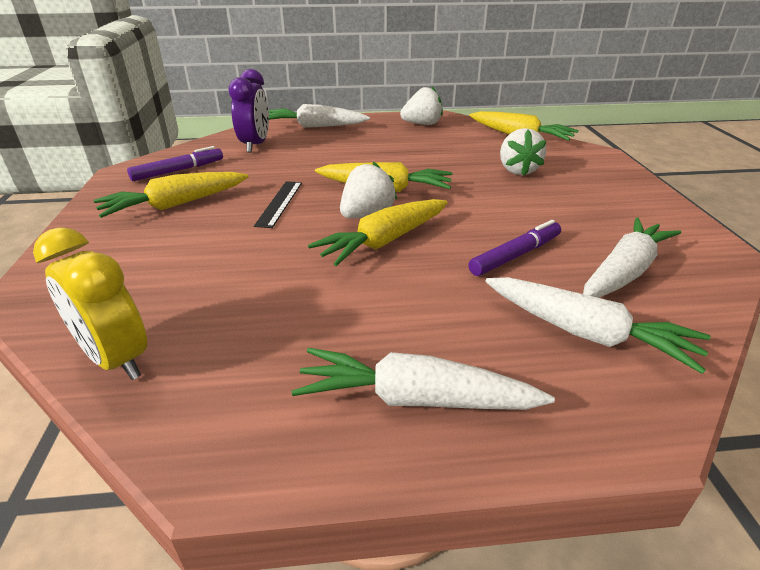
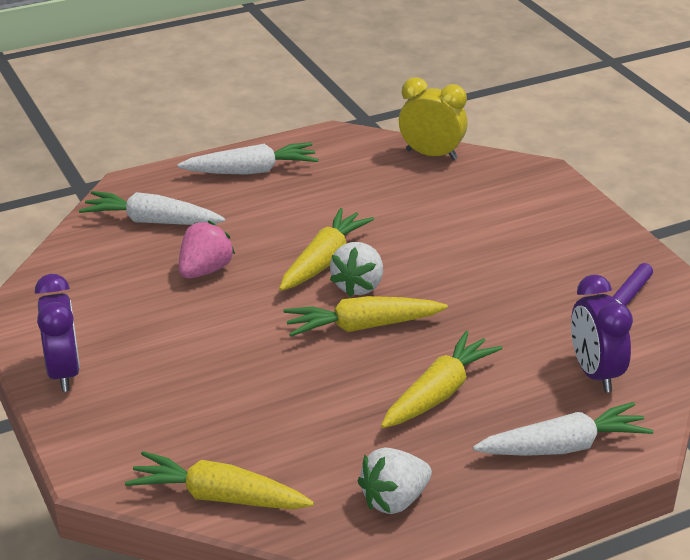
camera: 160 degrees right, 0 degrees up
(175, 205) = (555, 258): yellow carrot -> yellow carrot (439, 392)
(279, 203) = (456, 282): black ruler -> none
(515, 255) = (205, 270): purple marker -> pink strawberry
(517, 170) = (213, 398): white strawberry -> none
(624, 271) = (113, 274): white carrot -> none
(643, 200) = (64, 373): none -> purple clock

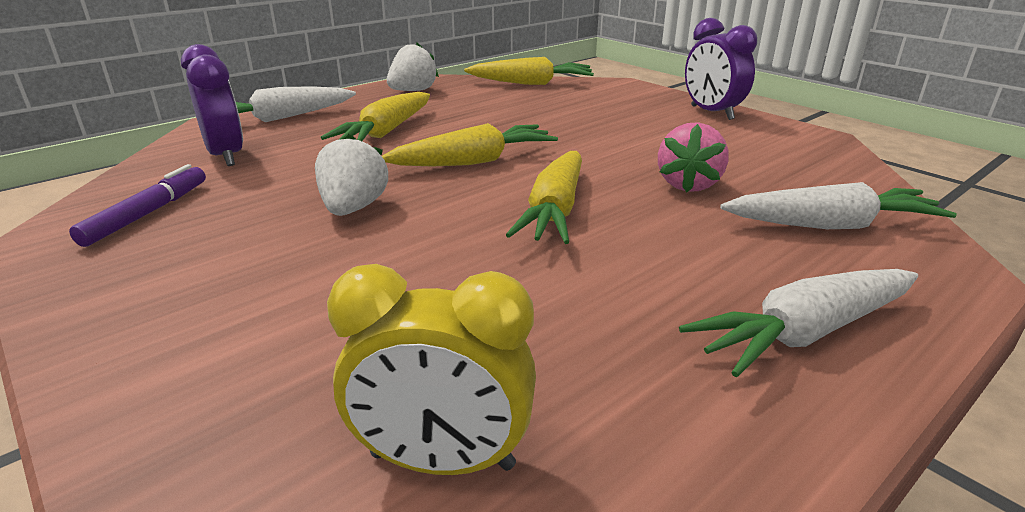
camera: 165 degrees right, 5 degrees down
(358, 286) = (495, 192): white strawberry -> white strawberry (353, 208)

